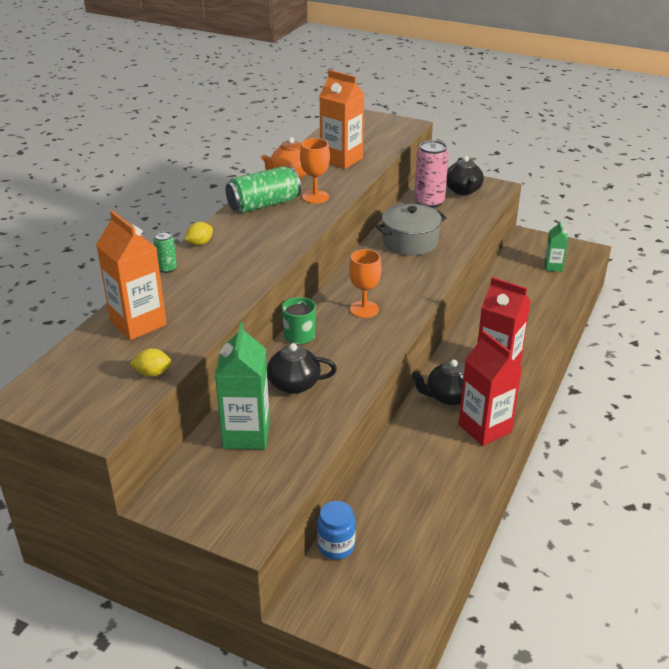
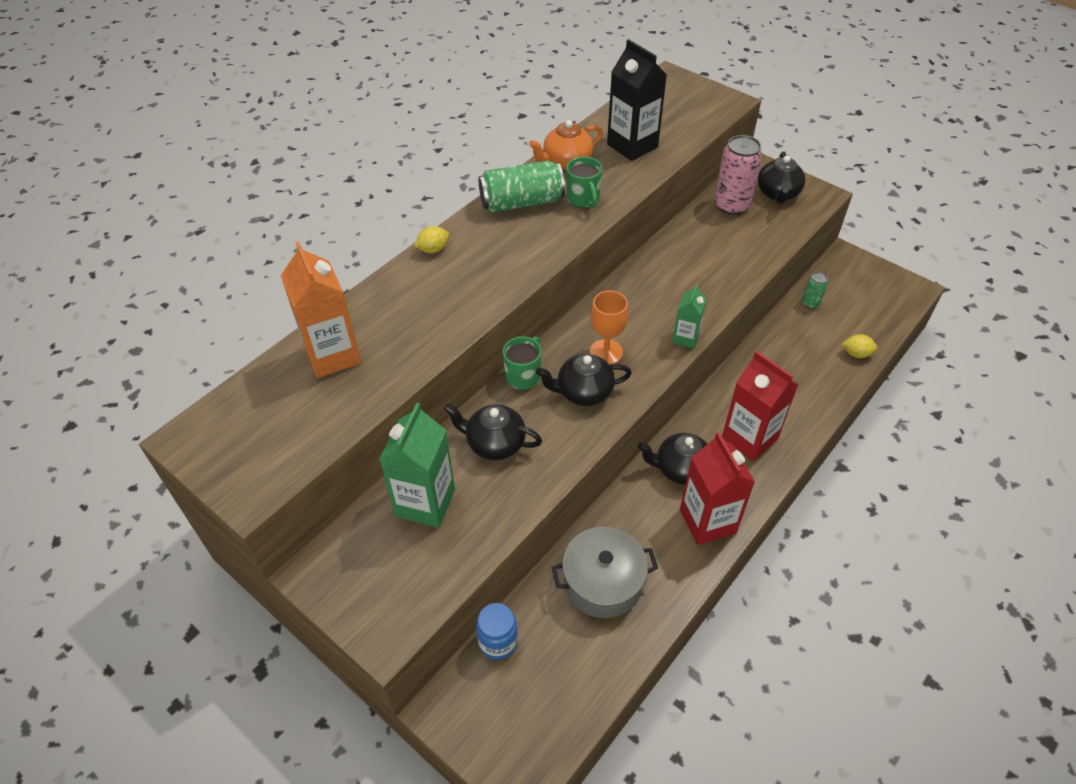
camera: 15 degrees right, 15 degrees up
(153, 373) = (326, 430): yellow lemon -> yellow lemon (856, 354)
(167, 268) = (387, 281): green can -> green can (810, 303)
(315, 197) = (583, 199): orange goblet -> green mug
(341, 159) = (632, 146): orange carton -> black carton
(355, 338) = (583, 392): none -> black teapot
(410, 242) = (690, 262): grey pot -> grey pot (603, 582)
(553, 267) = (862, 306): green carton -> green carton (685, 338)

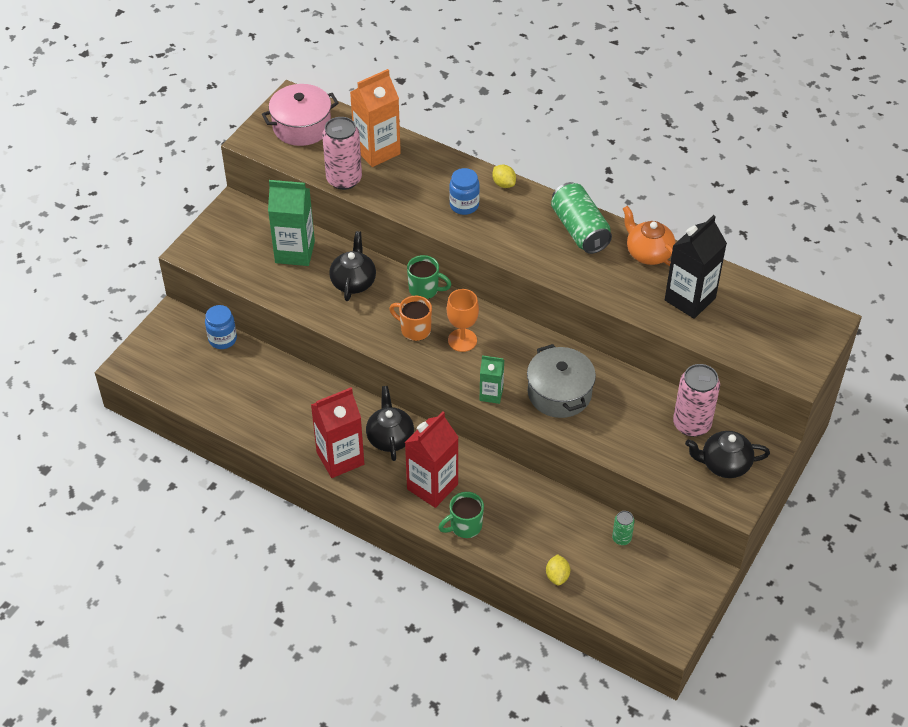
camera: 80 degrees right, 0 degrees up
(249, 432) = (302, 126): none -> pink pot
(373, 394) = (344, 179): none -> pink can
(457, 285) = (464, 205): none -> blue jar
(583, 199) = (595, 271): green mug -> green mug (465, 526)
(583, 392) = (414, 329): black teapot -> orange mug
(603, 582) = (276, 394): grey pot -> grey pot (559, 393)

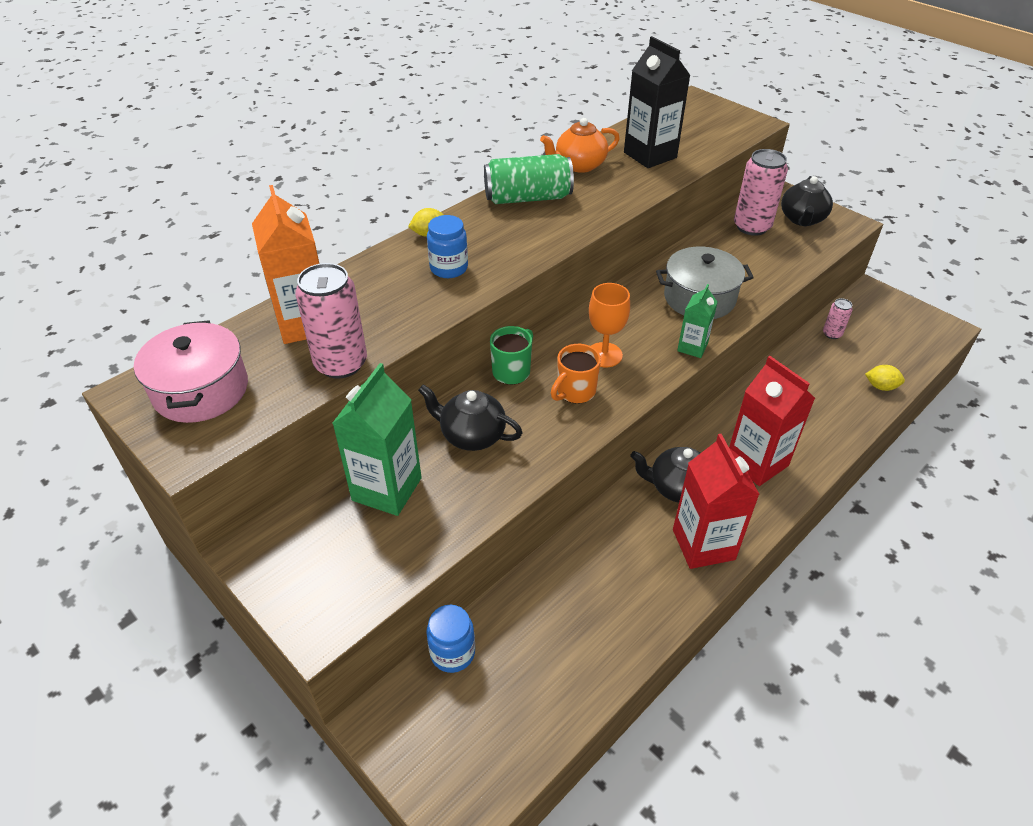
camera: 75 degrees left, 5 degrees down
(465, 526) = (816, 445): green mug -> none
(621, 538) = (832, 334): green can -> pink can

